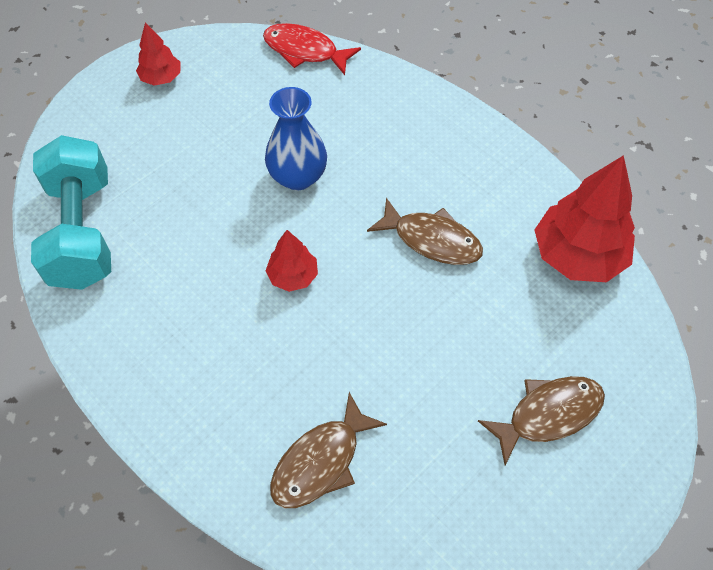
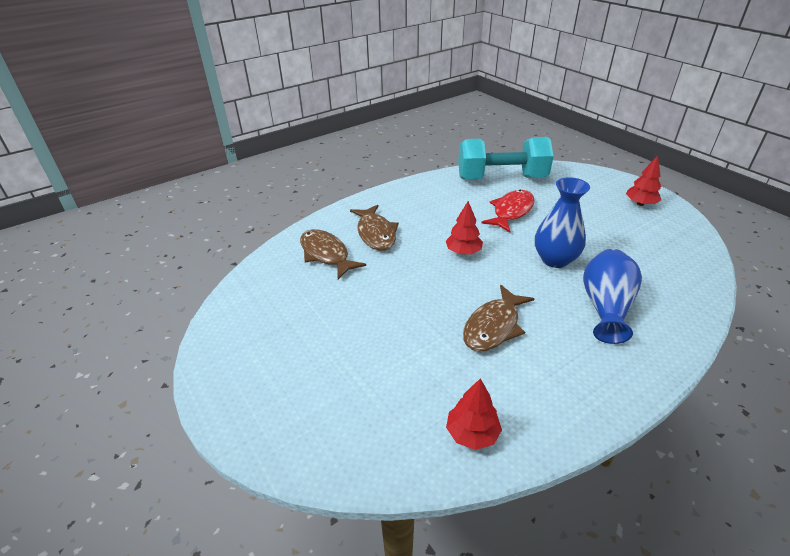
camera: 100 degrees right, 20 degrees down
(305, 51) = (703, 272): red fish -> red fish (511, 211)
(379, 139) = (605, 307): none -> blue vase
(548, 414) = (315, 372): brown fish -> brown fish (376, 233)
(577, 256) = (472, 433): red tree -> red tree, size x0.53

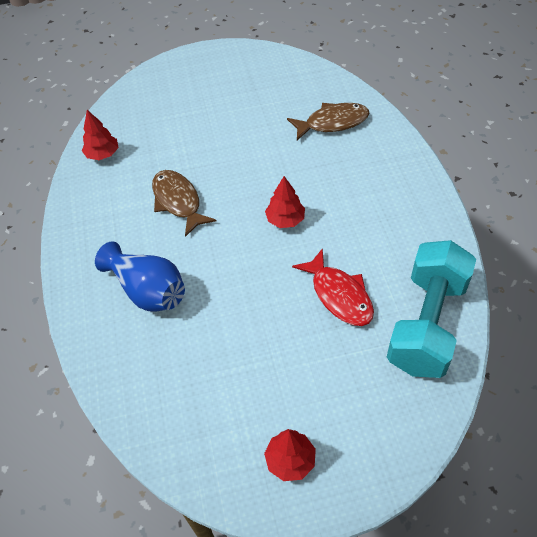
camera: 115 degrees right, 15 degrees up
(376, 233) = (350, 163): brown fish -> none
(555, 259) = (233, 289): blue vase -> none

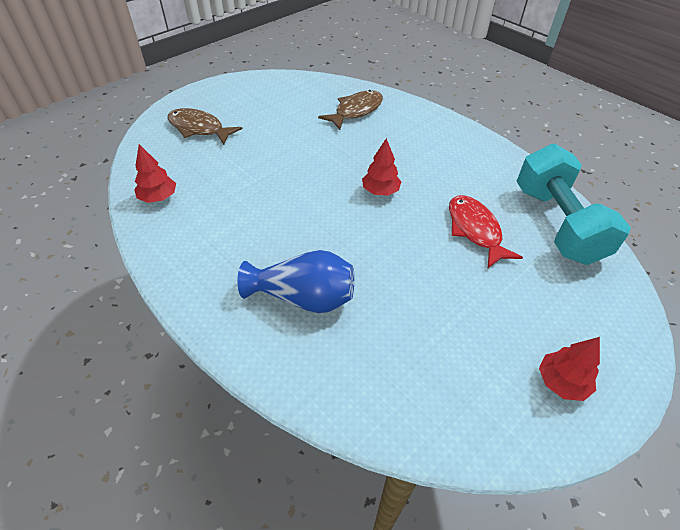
camera: 35 degrees left, 5 degrees down
(178, 201) = (270, 211): brown fish -> brown fish (199, 128)
(339, 295) = (475, 230): red fish -> red fish turned 135 degrees counterclockwise

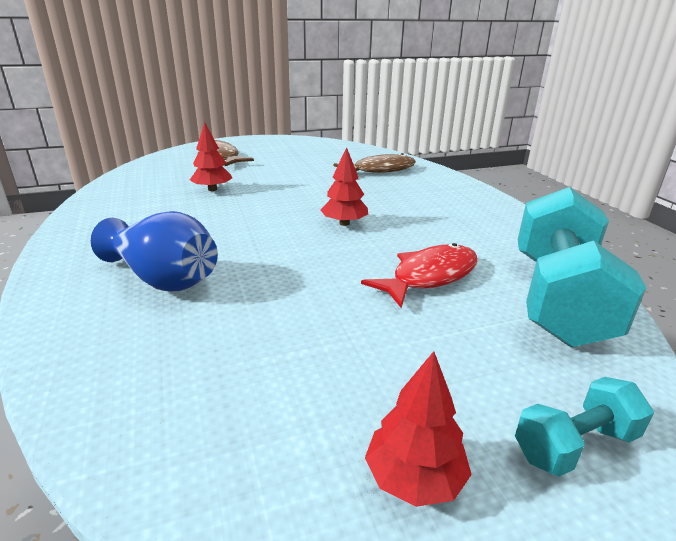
camera: 25 degrees right, 20 degrees down
(158, 197) = (130, 186): red tree -> red tree (212, 189)
(475, 230) = (429, 276): red fish -> red fish turned 45 degrees clockwise
(616, 331) = (574, 445): none -> turquoise dumbbell

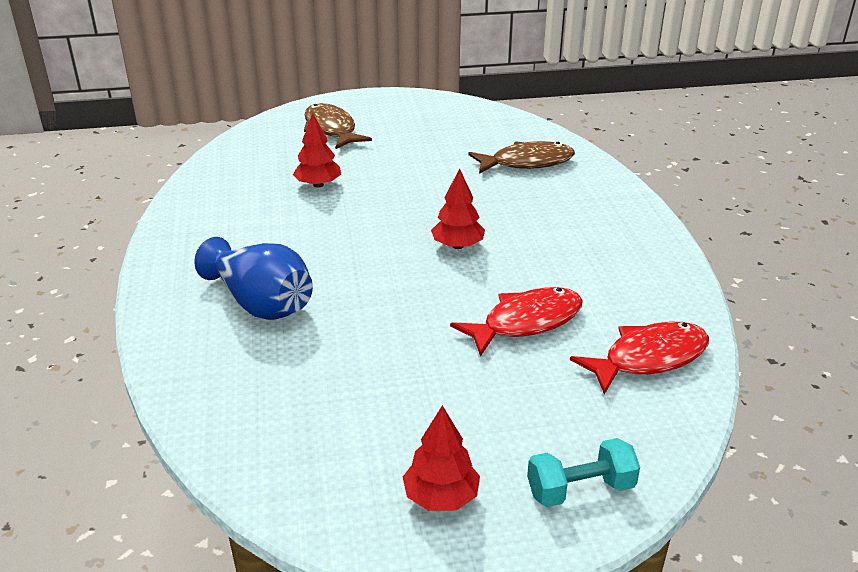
camera: 10 degrees right, 5 degrees up
(558, 298) = (648, 358): turquoise dumbbell -> red fish

